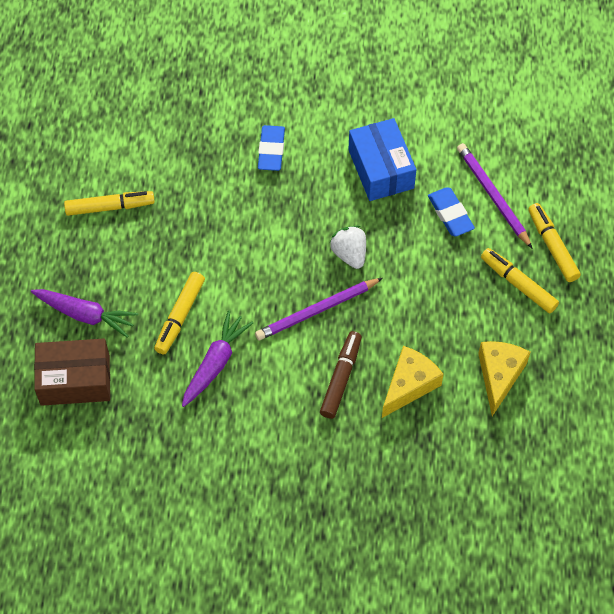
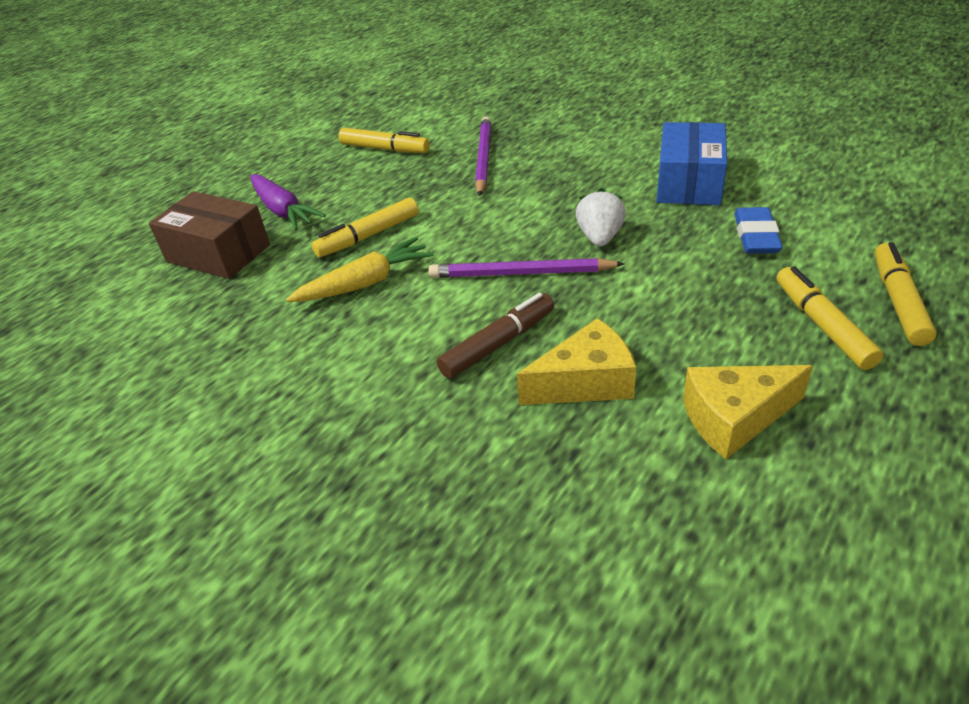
camera: 35 degrees right, 20 degrees down
(215, 363) = (365, 283): purple carrot -> yellow carrot
(271, 150) = (575, 146): blue eraser -> none
(493, 196) = (826, 234): purple pencil -> purple pencil (483, 158)
(499, 376) = (734, 418): yellow cheese -> yellow cheese turned 150 degrees counterclockwise

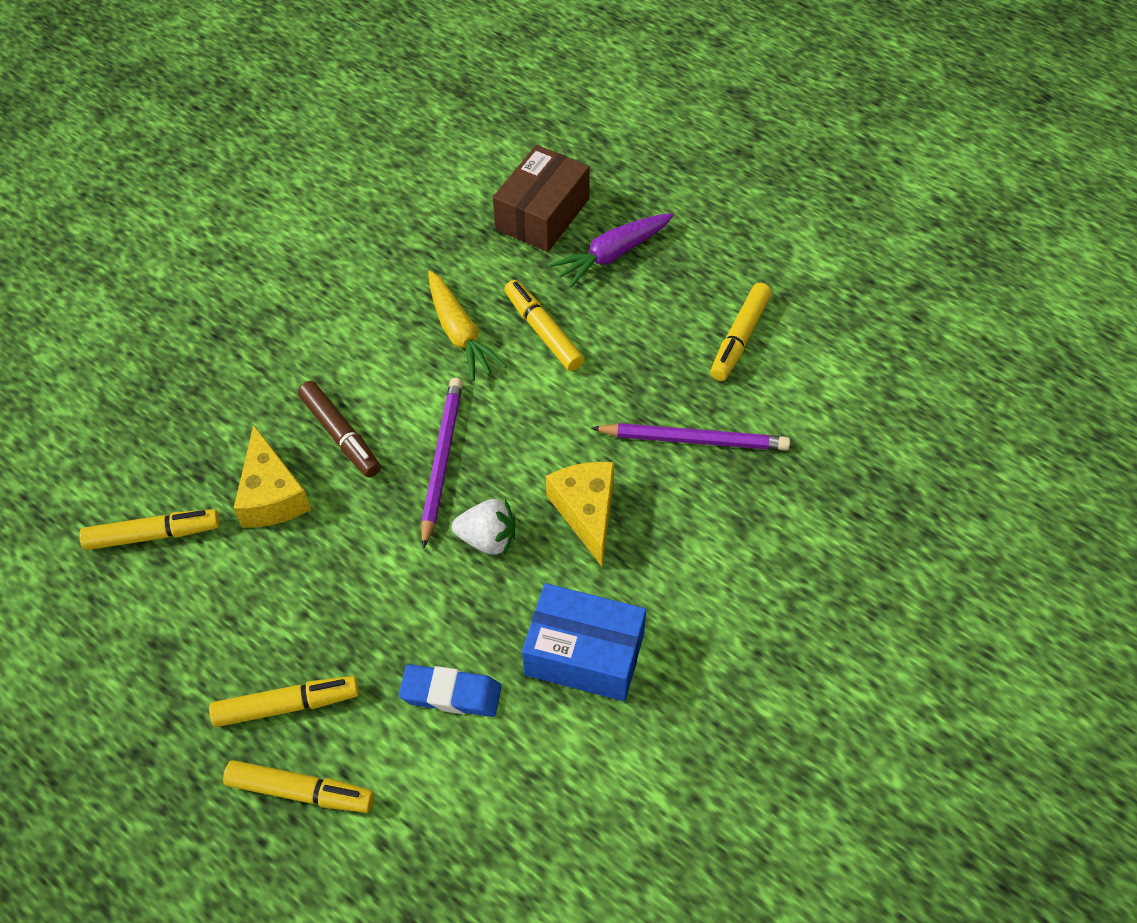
camera: 90 degrees right, 15 degrees up
(668, 478) = (153, 535): none -> yellow marker
(734, 418) = (196, 596): yellow cheese -> yellow cheese (586, 512)

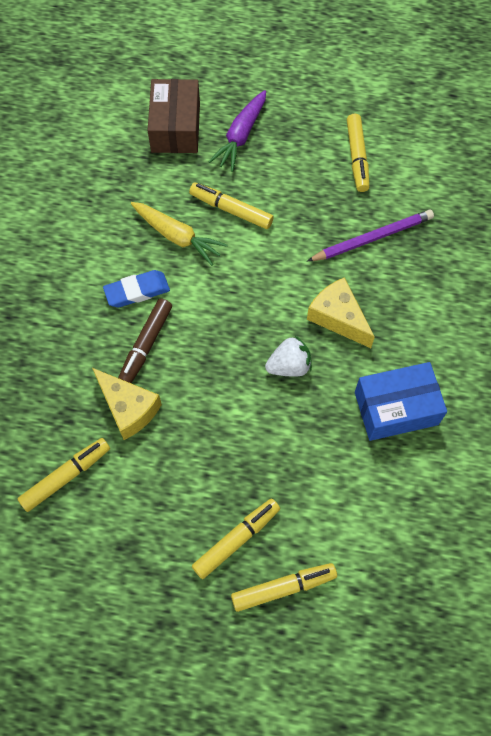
camera: 30 degrees left, 10 degrees up
(340, 435) = (146, 345): brown marker -> brown marker turned 90 degrees clockwise
(441, 460) = (224, 329): purple pencil -> none
(451, 694) = (333, 476): blue eraser -> blue eraser (137, 291)

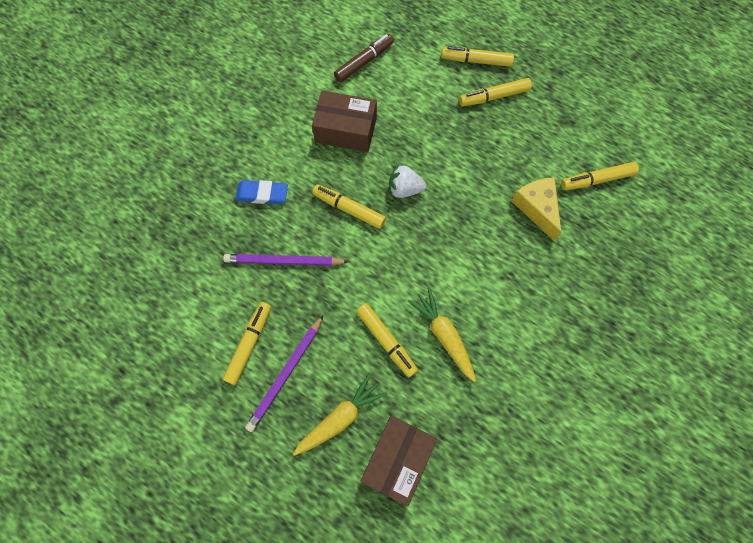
camera: 155 degrees left, 5 degrees up
(137, 291) = (497, 299): blue eraser -> blue eraser (262, 194)
(146, 345) = (506, 250): brown marker -> brown marker (364, 62)
(241, 136) = (340, 417): purple carrot -> yellow carrot
(308, 148) = (286, 374): none -> purple pencil
(338, 317) = (349, 209): yellow cheese -> yellow marker
(396, 408) = (346, 130): blue box -> brown box

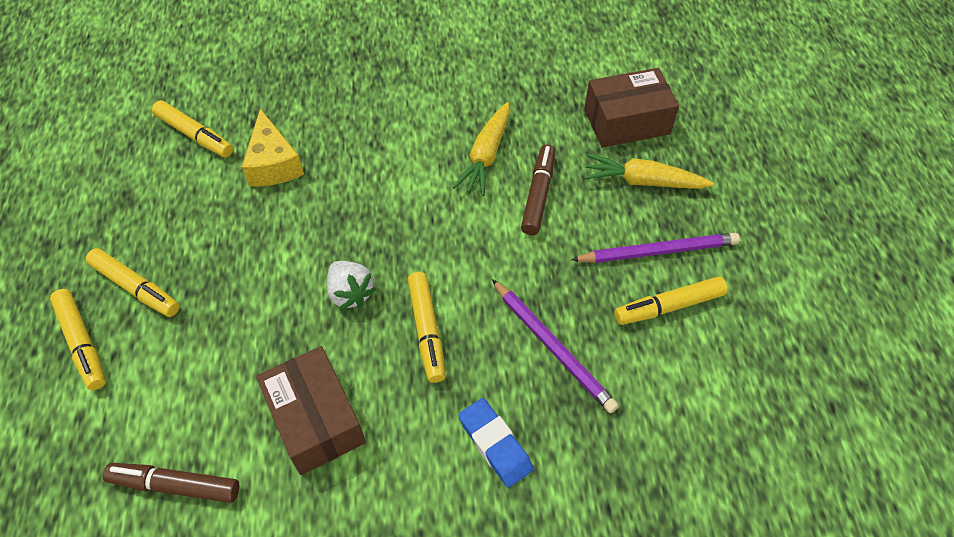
camera: 130 degrees left, 15 degrees down
(386, 341) = (538, 194): yellow marker -> brown marker
(536, 208) = (273, 164): yellow cheese -> yellow cheese turned 45 degrees counterclockwise

